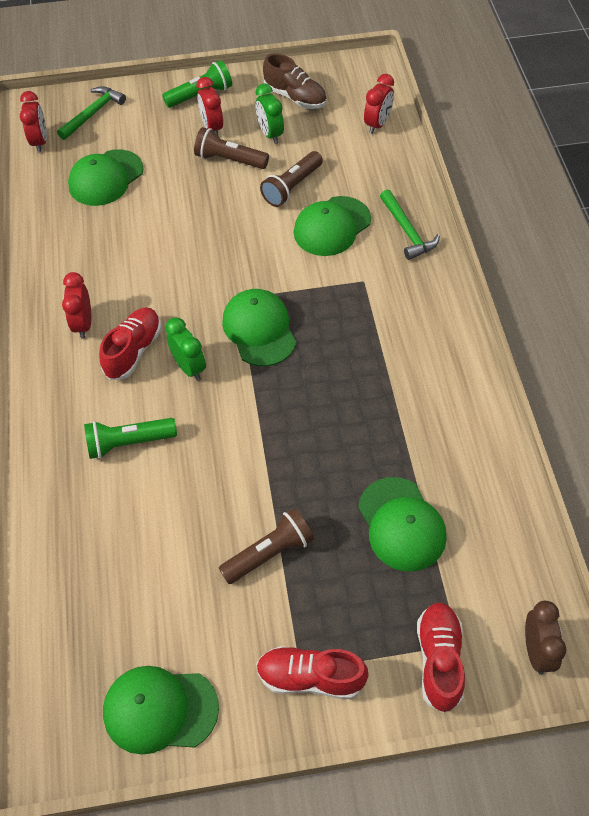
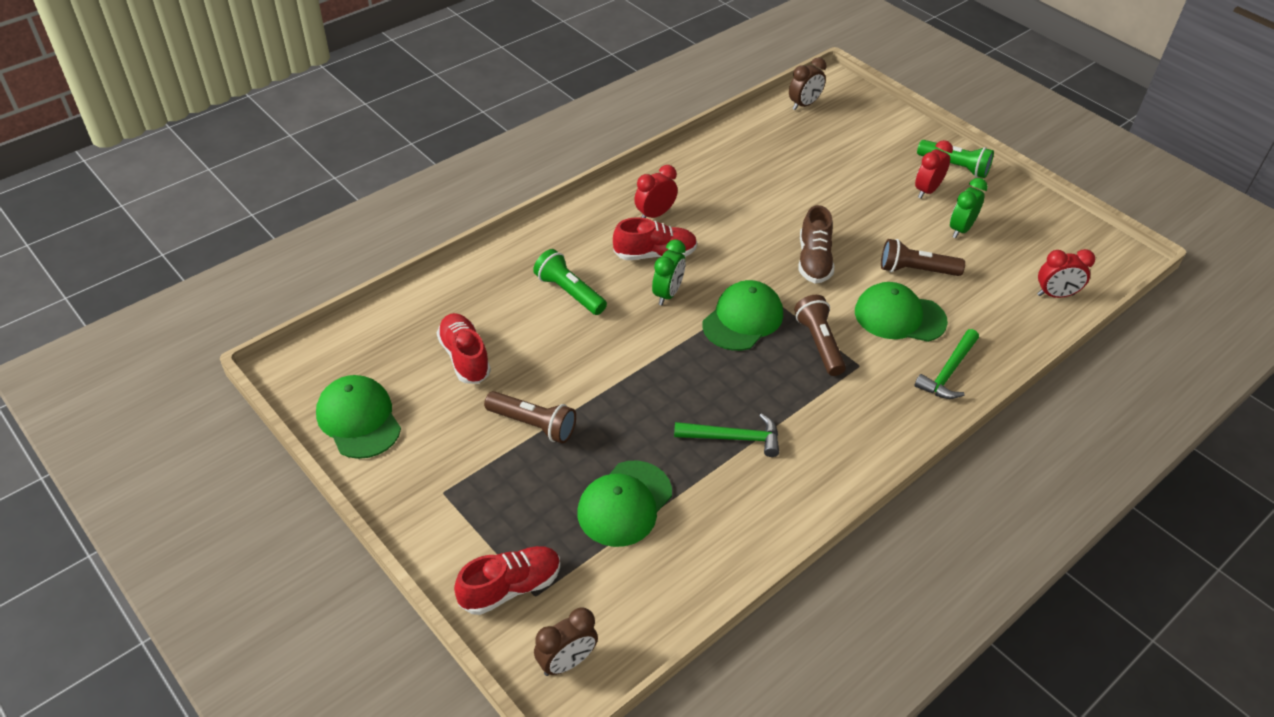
camera: 55 degrees right, 10 degrees down
(40, 142) = (804, 105): red clock -> brown clock
(93, 113) = (864, 117): green hammer -> green hammer (733, 438)
(106, 178) = (806, 157): green cap -> none
(229, 160) = (903, 217): brown flashlight -> brown flashlight (819, 343)
(295, 97) = (1022, 225): brown shoe -> brown shoe (814, 261)
(310, 677) = (440, 502): red shoe -> red shoe (464, 357)

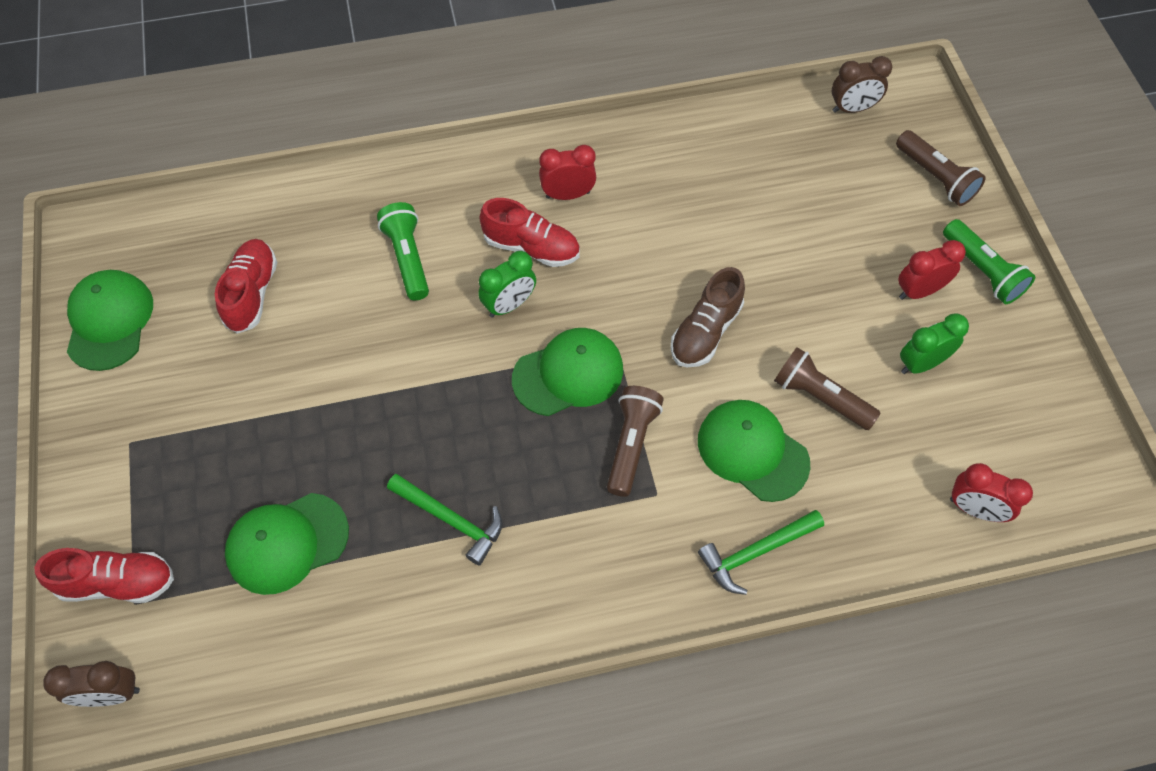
camera: 30 degrees right, 15 degrees up
(533, 424) = (263, 405): brown flashlight -> brown flashlight (935, 177)

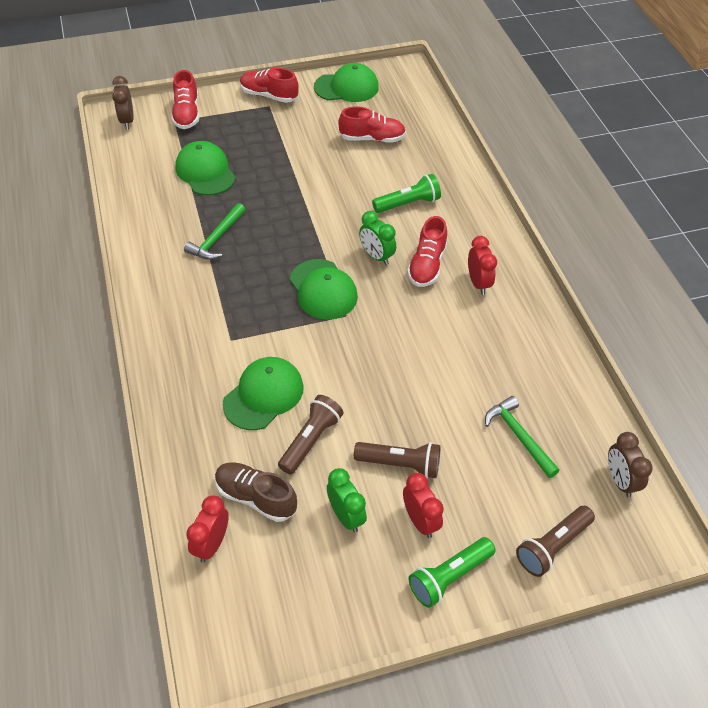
camera: 85 degrees right, 10 degrees down
(100, 442) = (269, 96): none -> red shoe
(631, 444) = (269, 325): brown flashlight -> brown flashlight (400, 464)
(705, 332) = (364, 367): brown shoe -> brown shoe (256, 497)
(755, 552) = (185, 395): green hammer -> green hammer (519, 436)

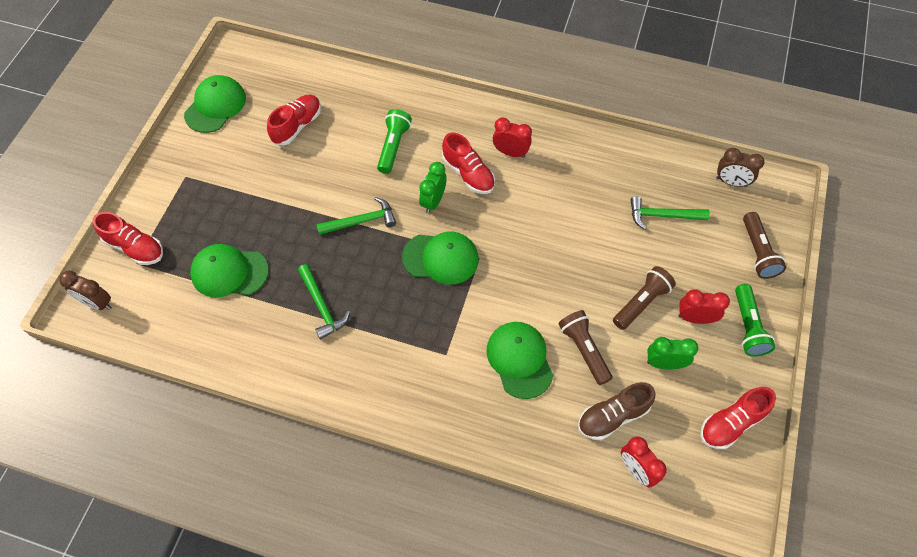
camera: 55 degrees left, 10 degrees up
(269, 96) = (171, 169): red shoe -> red shoe (731, 423)
(316, 221) = (361, 221): none -> green hammer
(376, 256) = (433, 201): green clock -> green clock turned 120 degrees clockwise

